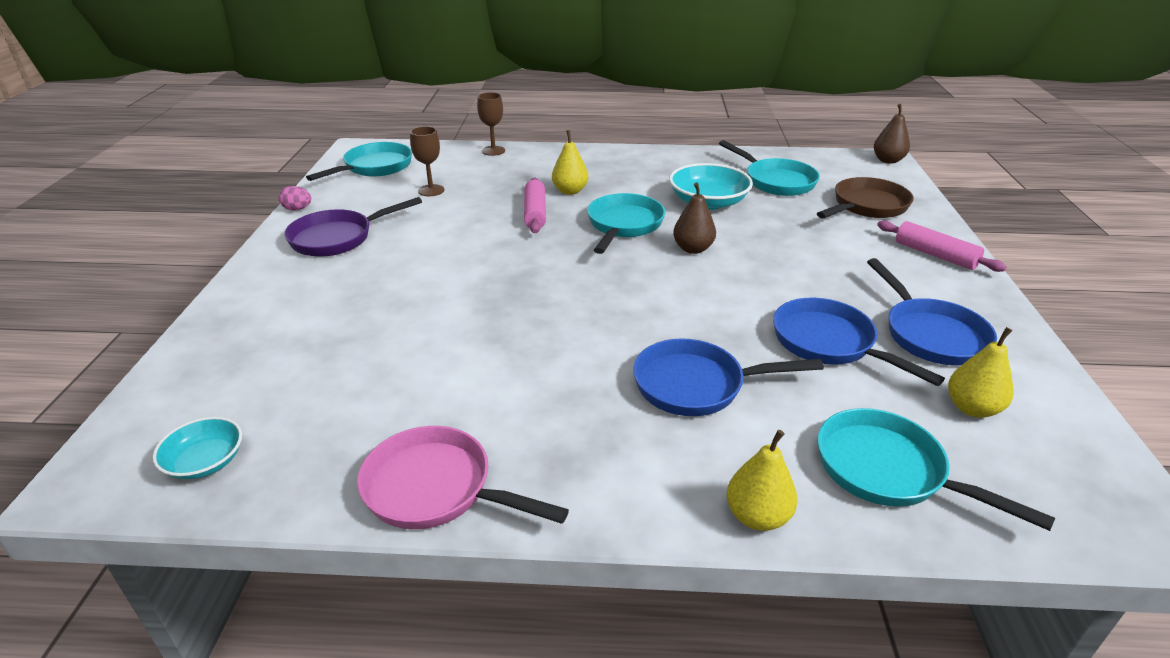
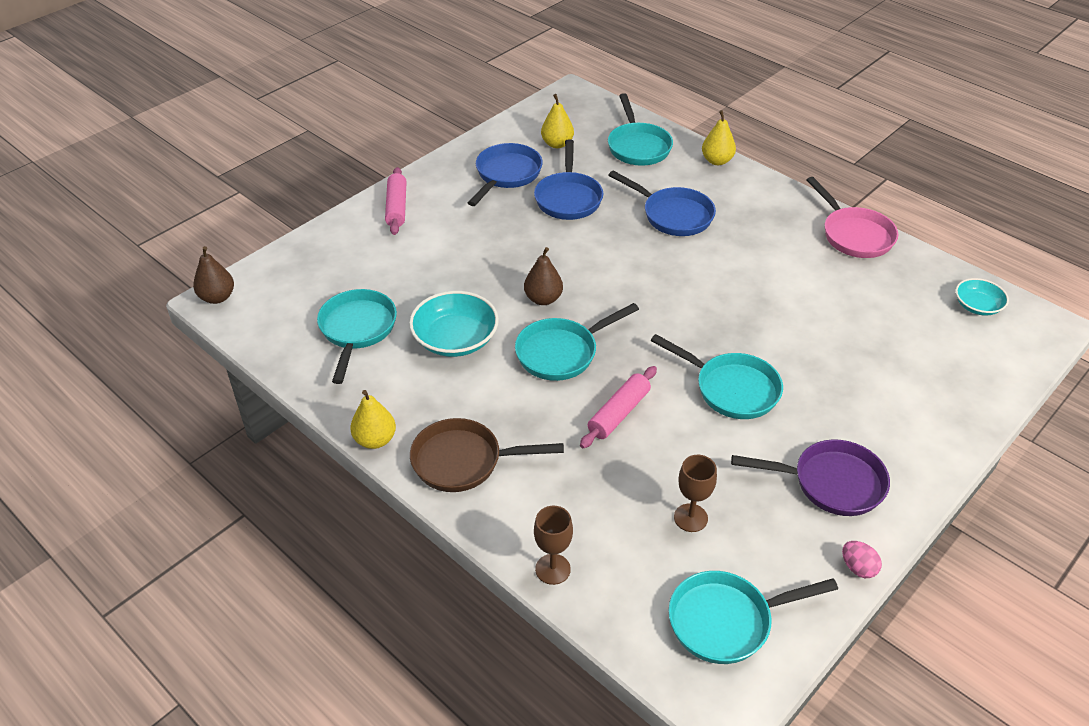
camera: 140 degrees left, 10 degrees up
(462, 258) = (731, 389): none -> turquoise pan
(570, 191) = (552, 428): yellow pear -> yellow pear (375, 440)
(866, 206) = (348, 264): brown pan -> brown pan (464, 461)

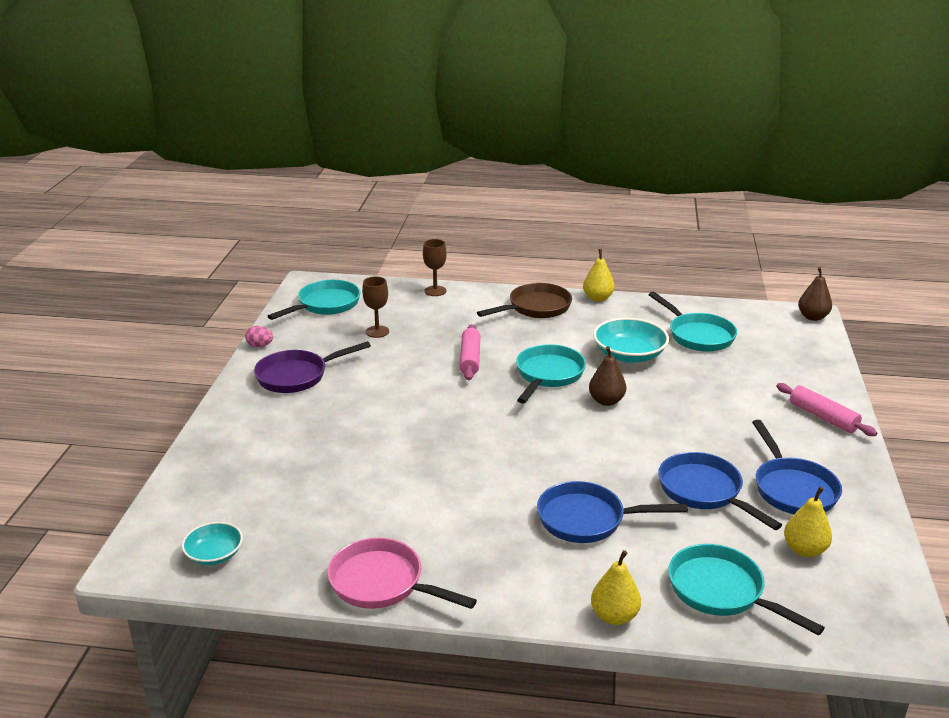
camera: 145 degrees right, 15 degrees down
(731, 389) = (404, 400): turquoise pan -> none

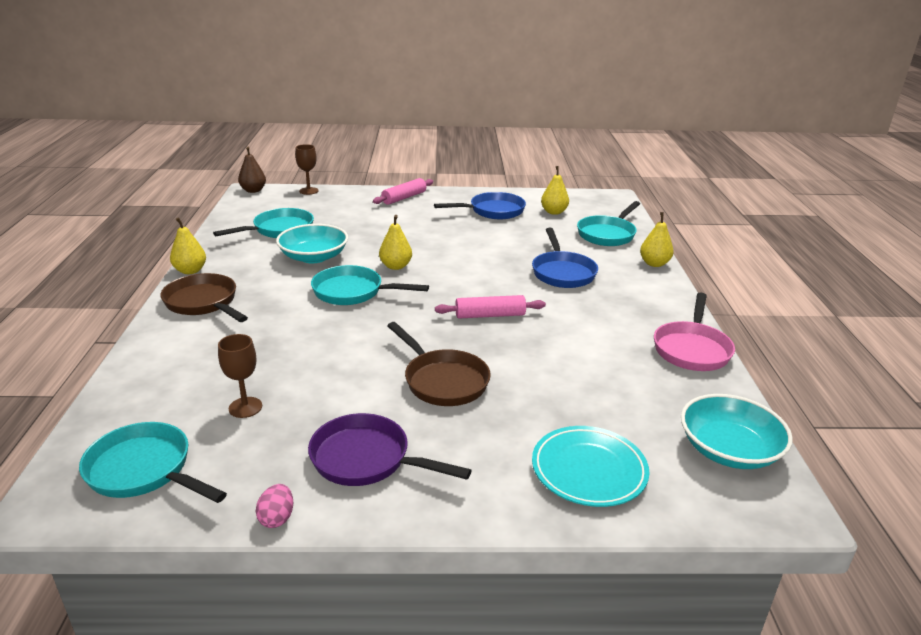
camera: 100 degrees left, 0 degrees up
(214, 554) = (728, 450): turquoise bowl -> turquoise bowl, size x1.67
(234, 469) = (589, 470): none -> turquoise plate
(297, 376) = (367, 459): purple pan -> purple pan turned 150 degrees clockwise
(380, 413) = (442, 380): none -> brown pan
(435, 291) = (132, 373): brown goblet -> brown goblet (308, 191)
(470, 359) = (321, 335): pink rolling pin -> pink rolling pin (490, 315)
(606, 401) = (395, 266): brown pear -> yellow pear
(704, 491) = (509, 235): blue pan -> none

